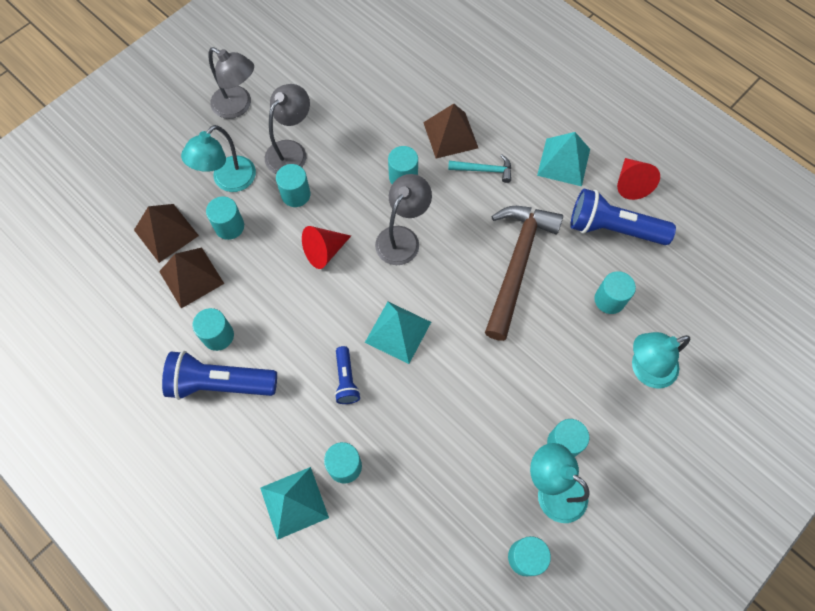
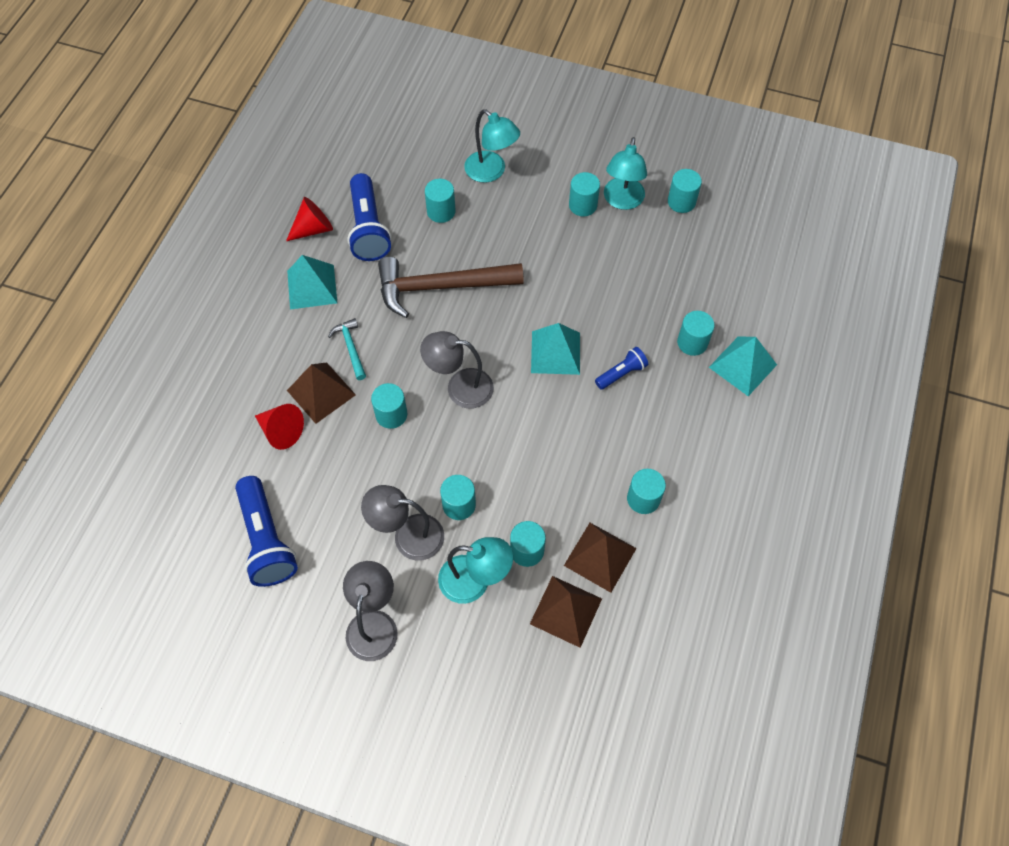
camera: 115 degrees left, 5 degrees down
(220, 383) = (684, 473): blue flashlight -> blue flashlight (266, 540)
(324, 251) = (508, 448): red cone -> red cone (281, 431)

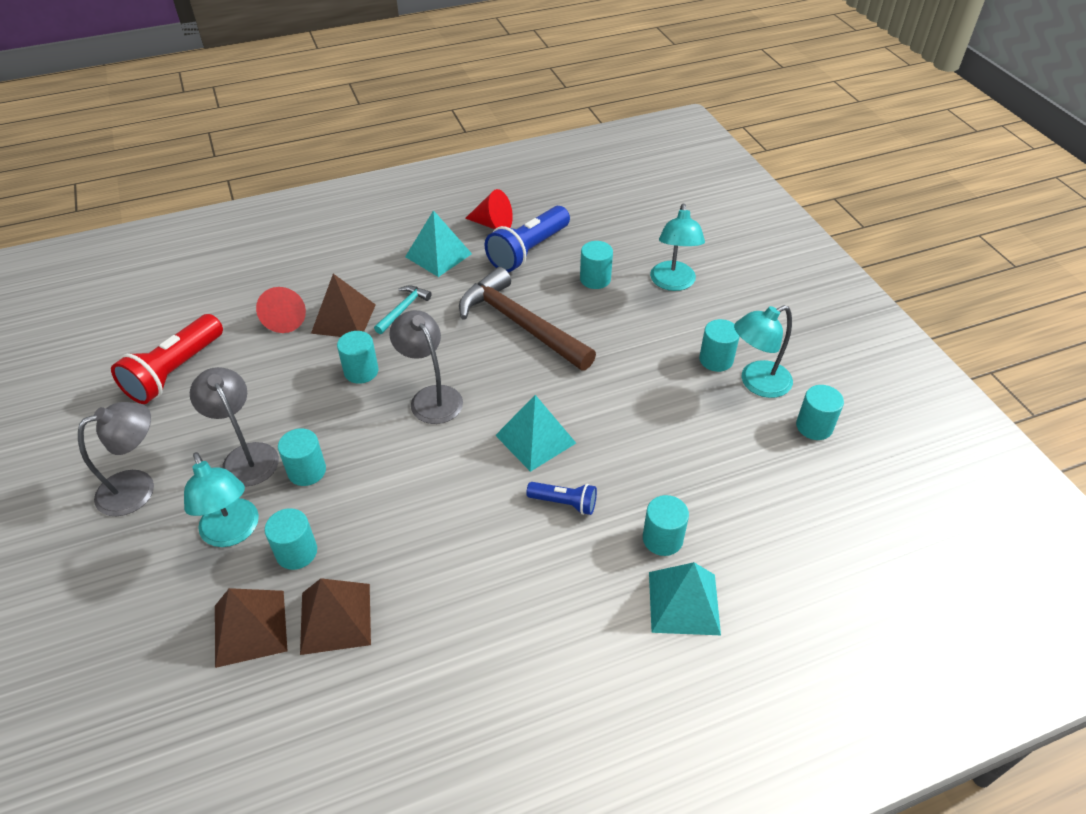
camera: 50 degrees right, 15 degrees down
(266, 540) = (175, 371): blue flashlight -> red flashlight
(643, 499) = (435, 613): turquoise cylinder -> none

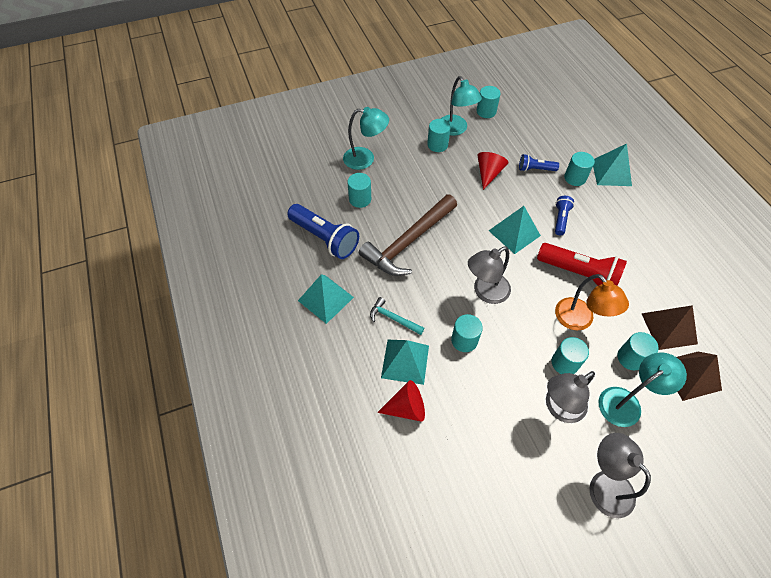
camera: 90 degrees left, 10 degrees up
(175, 371) = (477, 491): red flashlight -> red flashlight (579, 274)
(343, 318) = (405, 361): brown pyramid -> turquoise pyramid
(369, 498) = (579, 320): none -> orange lamp
(493, 224) = (287, 262): red cone -> red cone (488, 173)
(677, 482) = (535, 169): none -> blue flashlight

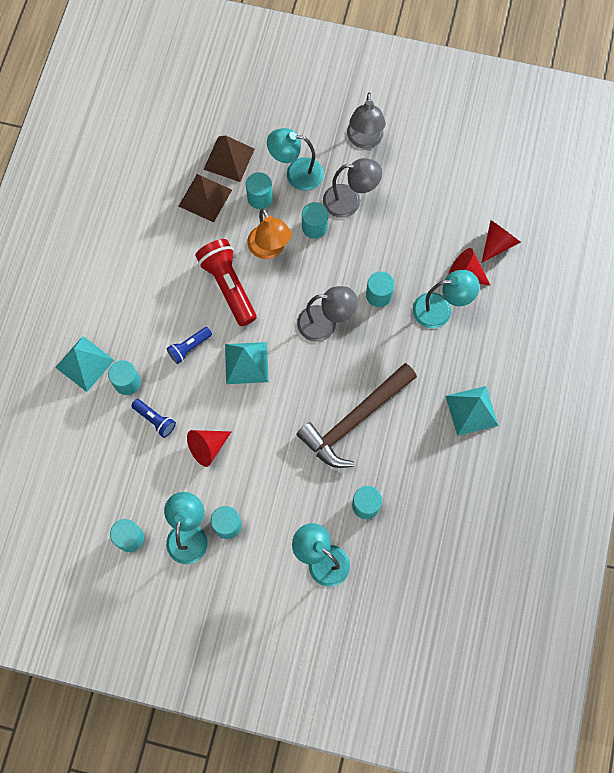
camera: 145 degrees left, 15 degrees up
(324, 238) = (432, 479): blue flashlight -> none
(393, 318) = (424, 352): turquoise hammer -> none
(397, 460) = (497, 243): none -> red cone
(405, 361) = (440, 309): turquoise pyramid -> turquoise lamp
(408, 242) = (354, 420): brown hammer -> brown hammer turned 150 degrees clockwise
(579, 320) = (269, 249): orange lamp -> orange lamp turned 150 degrees clockwise

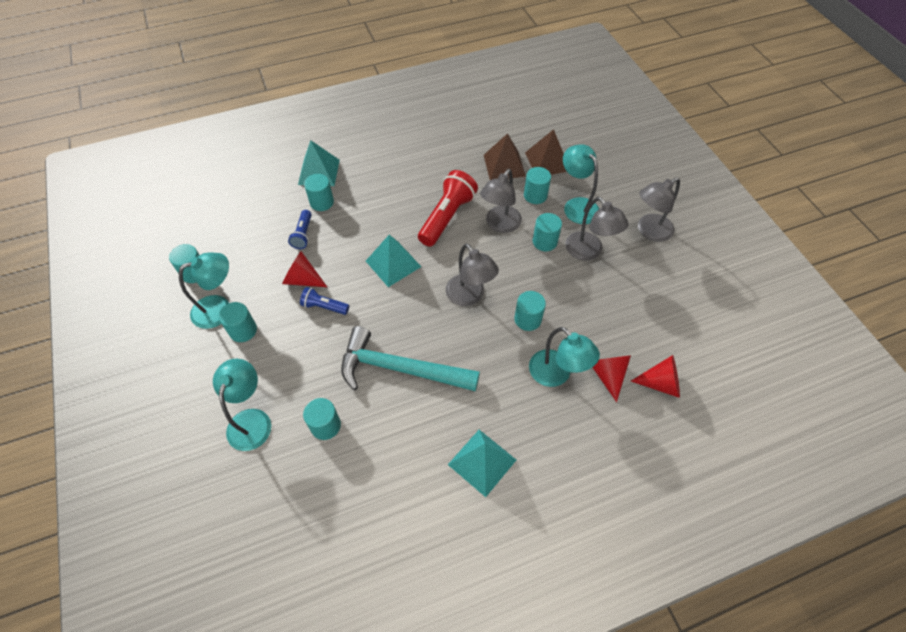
camera: 55 degrees right, 15 degrees down
(189, 347) = (377, 222): blue flashlight -> blue flashlight (324, 307)
(269, 249) = (499, 224): orange lamp -> grey lamp
(354, 420) = (400, 368): brown hammer -> turquoise hammer

